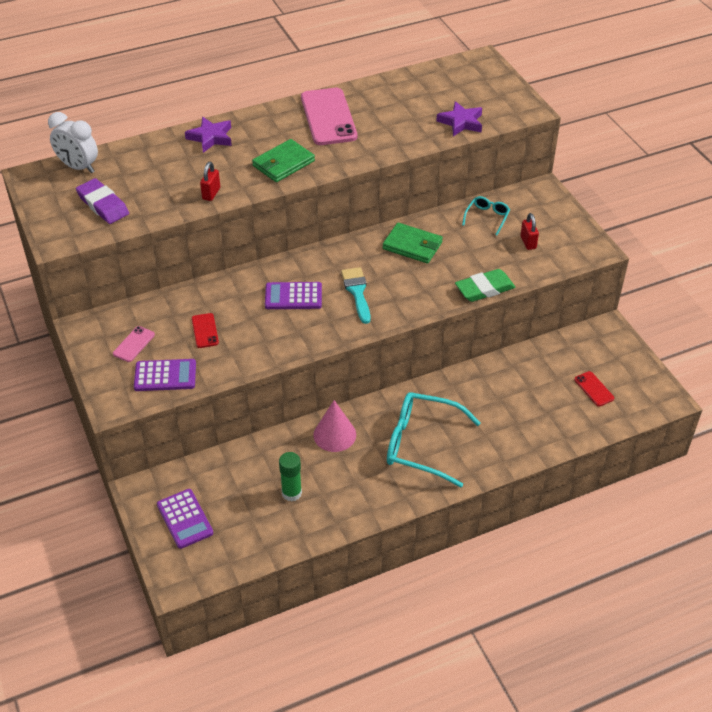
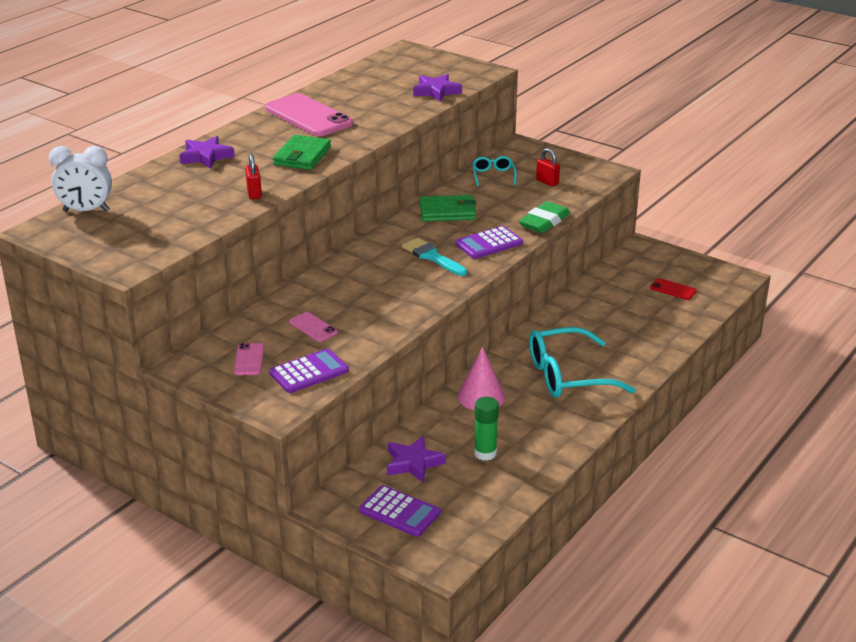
camera: 30 degrees left, 15 degrees down
(103, 205) = (147, 230): purple eraser -> none
(205, 331) = (313, 327): red phone -> pink phone
(231, 477) = (413, 463): none -> purple star
(293, 296) = (374, 277): purple calculator -> purple calculator (489, 243)

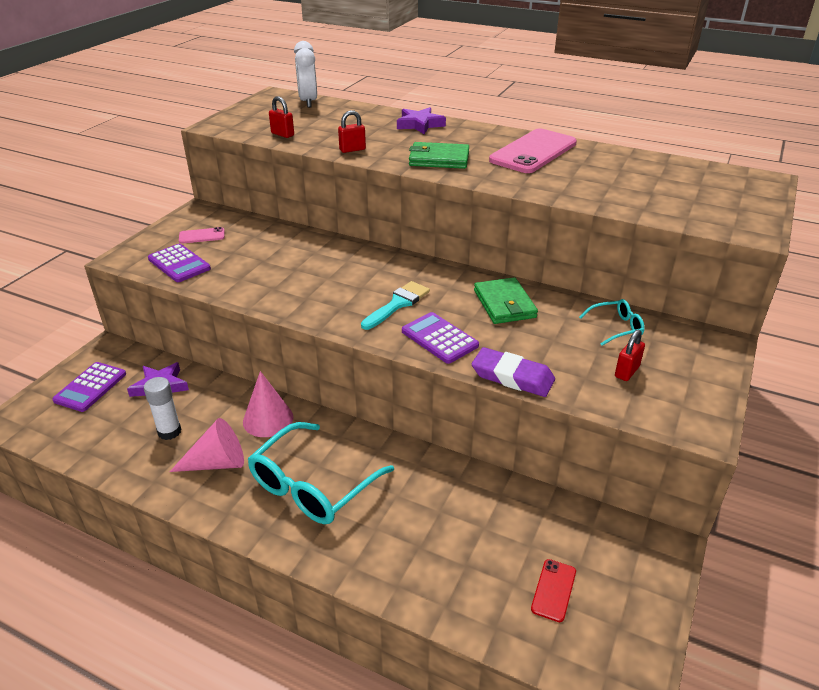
camera: 80 degrees right, 5 degrees up
(185, 228) = (282, 134): none -> red padlock
(313, 327) = (252, 256): pink phone -> none
(436, 91) = (655, 207): purple star -> none
(485, 453) = (169, 431): green glue stick -> white glue stick
(533, 424) = (217, 463): none -> pink cone
(544, 222) = (512, 377): green eraser -> purple eraser
(568, 376) = (313, 485): turquoise glasses -> turquoise glasses turned 120 degrees counterclockwise

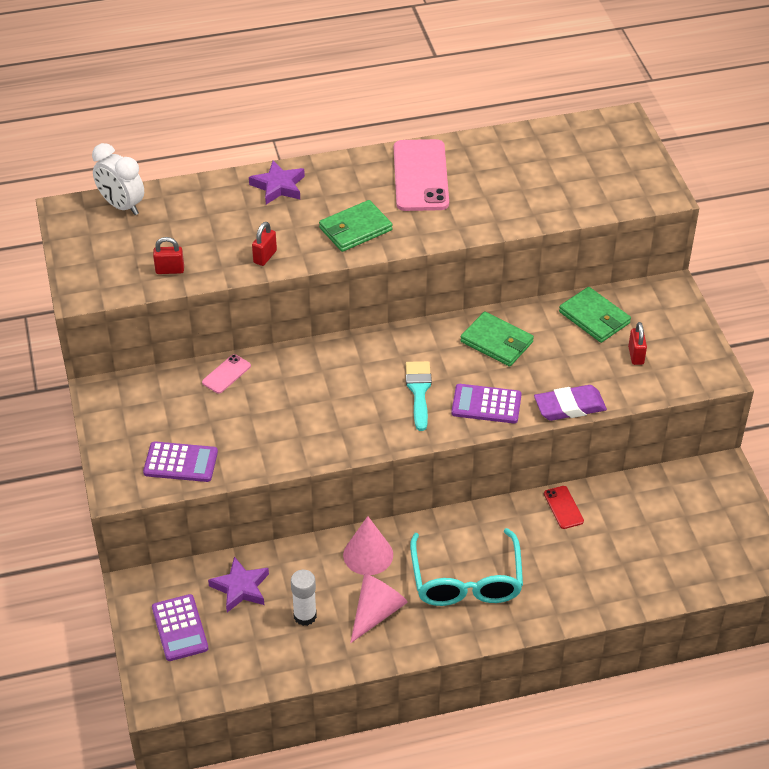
camera: 40 degrees left, 10 degrees up
(202, 236) = (153, 420): pink phone -> pink phone (226, 374)
(553, 590) = (686, 542): red phone -> red phone (563, 507)
(616, 327) = (594, 318): turquoise glasses -> green wallet

